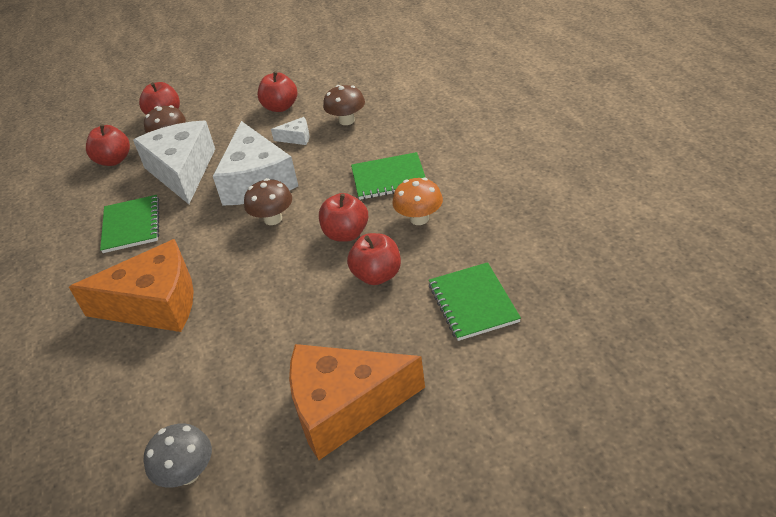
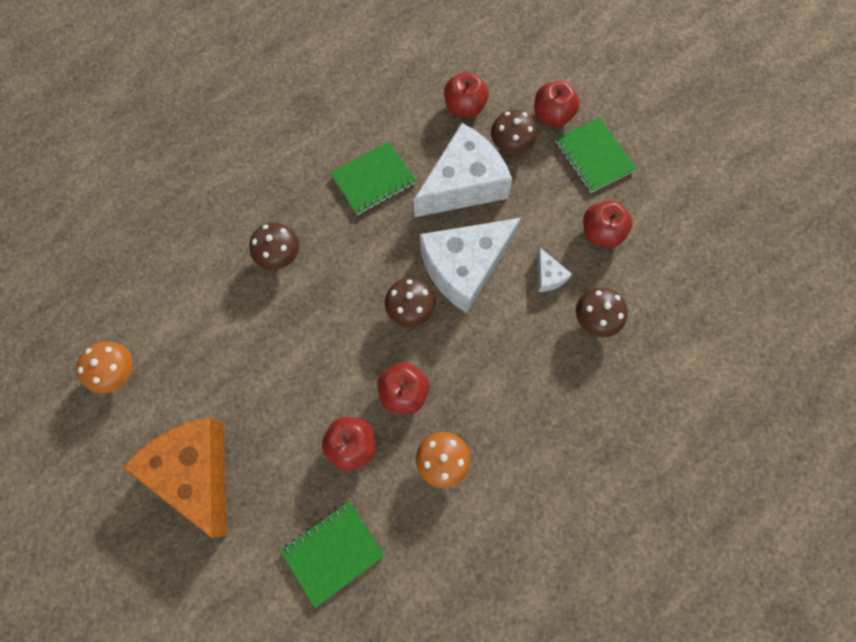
camera: 65 degrees right, 30 degrees up
(155, 304) = (279, 256): orange cheese -> brown mushroom
(187, 473) = (118, 372): grey mushroom -> orange mushroom
(389, 178) = (501, 405): green notebook -> green notebook (594, 156)

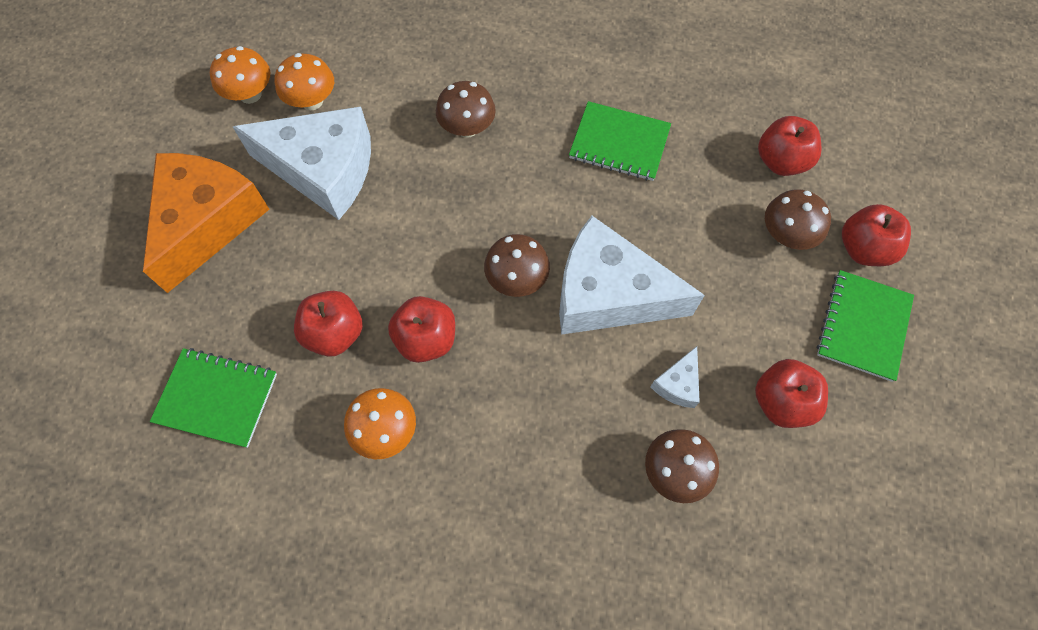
camera: 50 degrees right, 5 degrees down
(164, 335) = (312, 101): none -> orange mushroom
(463, 184) = (696, 224): white cheese -> white cheese (323, 170)

